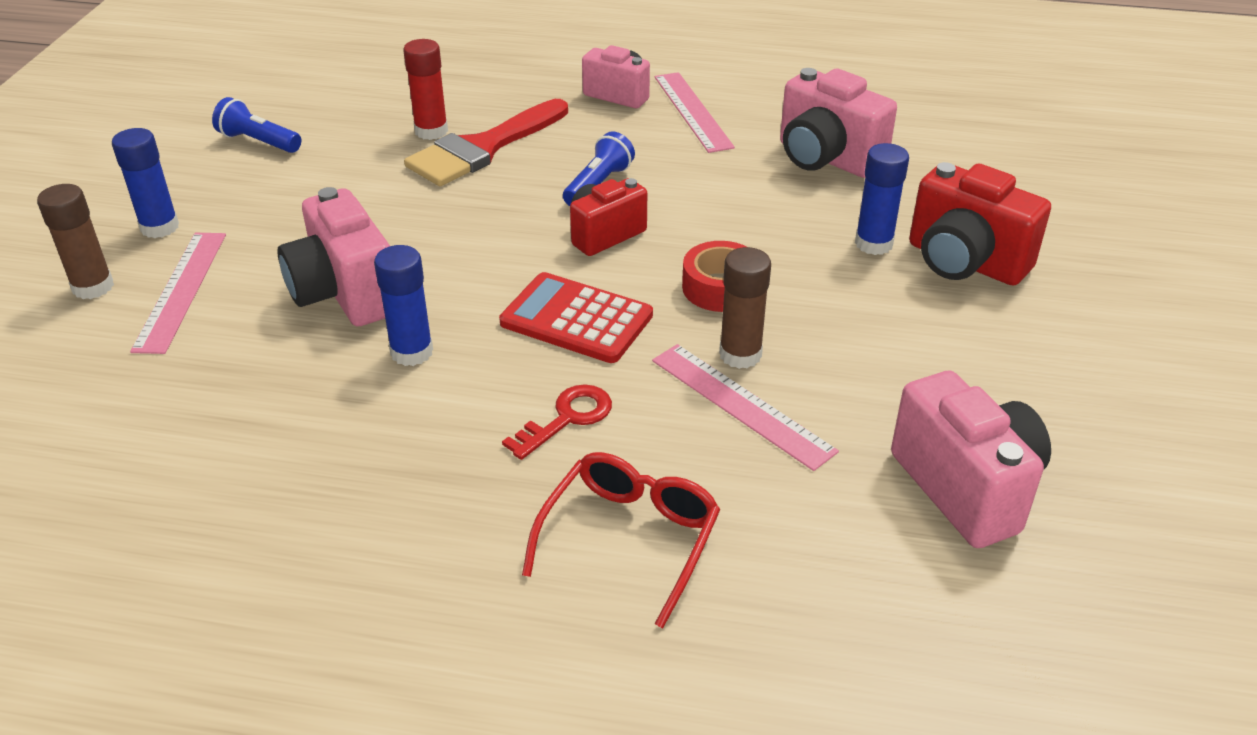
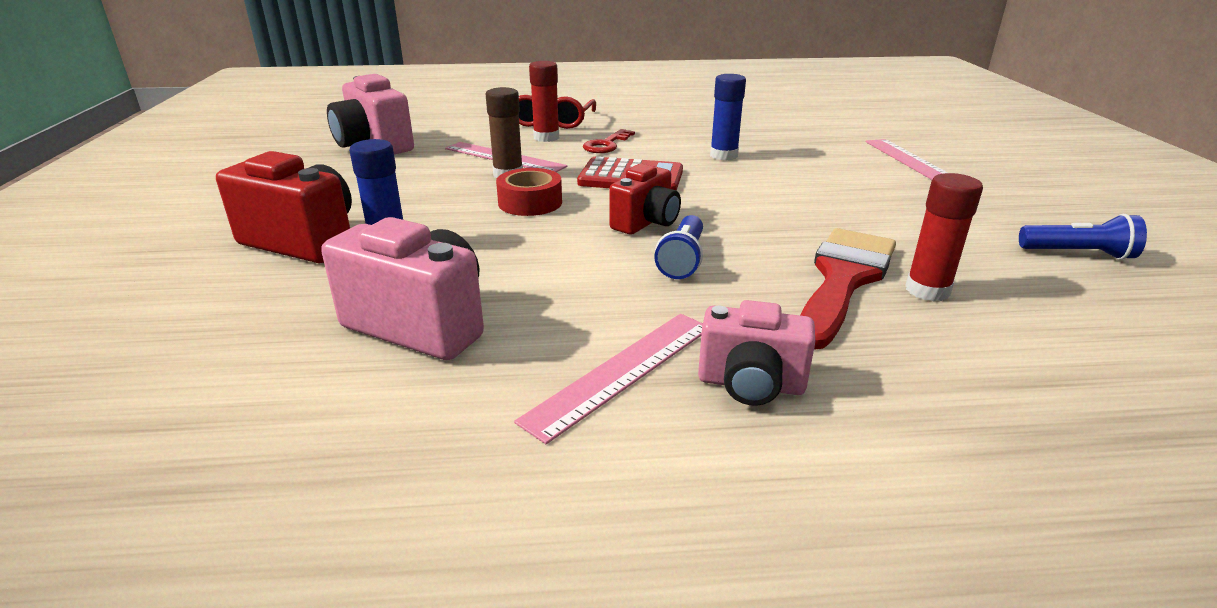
camera: 165 degrees right, 10 degrees down
(93, 287) = (971, 158): brown glue stick -> none
(159, 227) = (1004, 187): blue glue stick -> none
(345, 294) = (804, 172): pink camera -> none
(659, 465) = (546, 137): none -> red glue stick
(692, 111) = (621, 371): pink ruler -> pink ruler turned 75 degrees clockwise

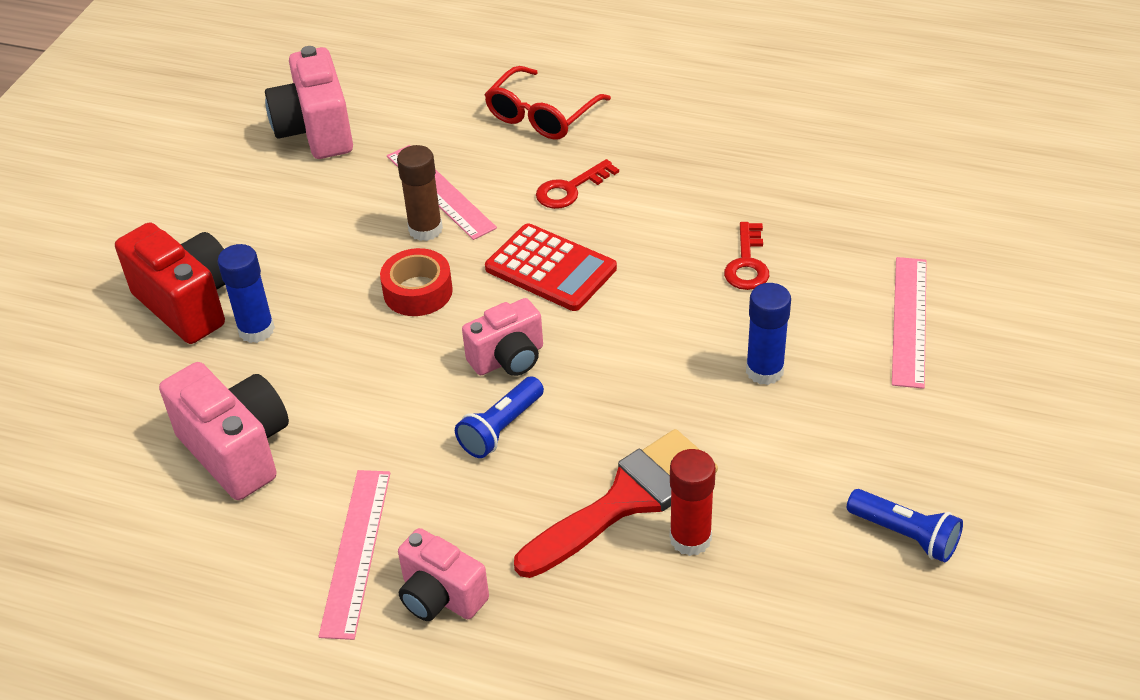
camera: 25 degrees right, 15 degrees up
(546, 137) = (512, 155): red glue stick -> none
(621, 371) = (356, 551): pink ruler -> pink ruler turned 60 degrees counterclockwise
(646, 223) = (508, 359): red camera -> pink camera
(723, 155) = (690, 247): blue glue stick -> blue glue stick (764, 371)
(772, 156) = (747, 263): none -> red key

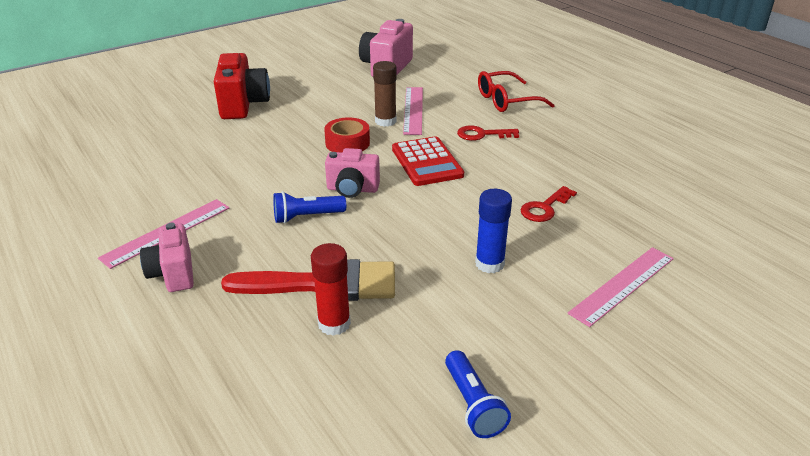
camera: 35 degrees right, 10 degrees down
(237, 450) = (181, 166): pink camera -> none
(256, 330) = (256, 126): blue glue stick -> none

